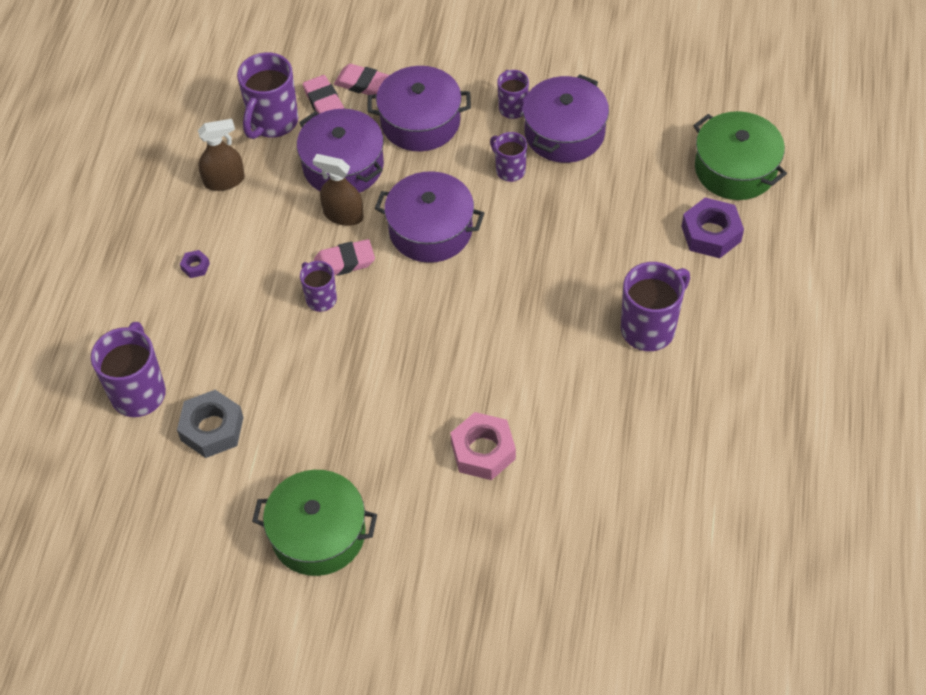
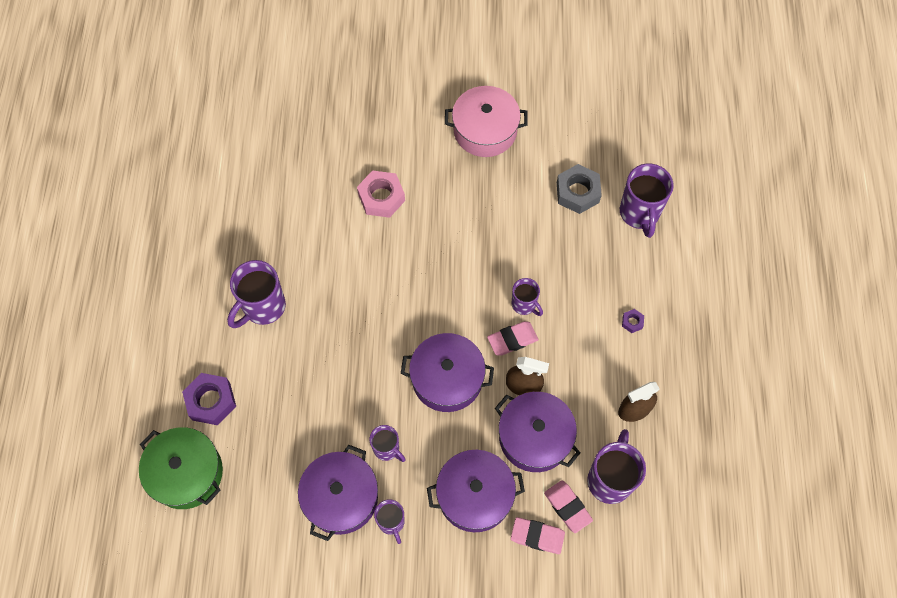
camera: 170 degrees right, 10 degrees up
(318, 533) = (485, 130): green pot -> pink pot

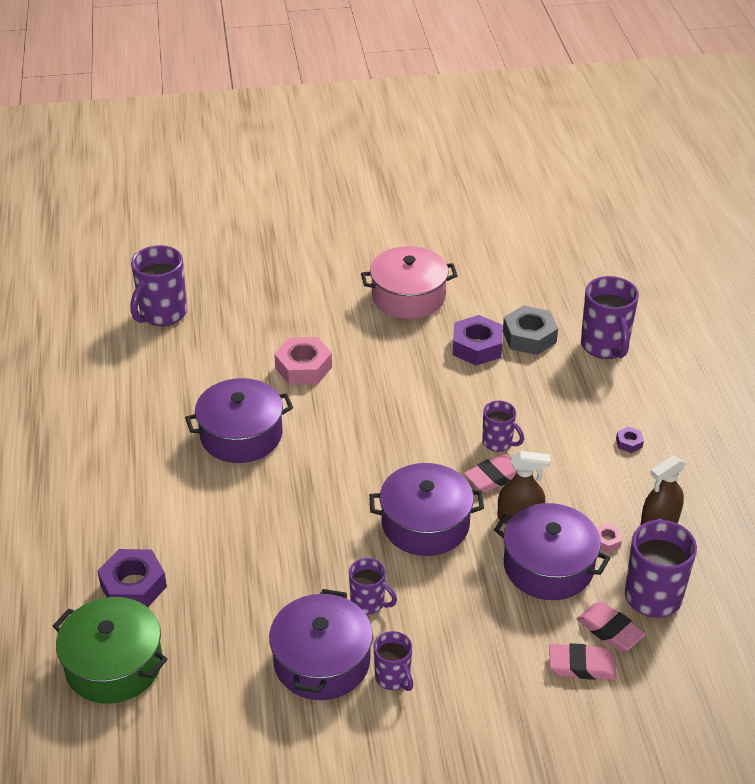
camera: 10 degrees left, 25 degrees down
(263, 307) = (182, 485): purple mug -> purple mug (162, 314)
(475, 495) = (491, 635): purple pot -> purple pot (241, 435)
(530, 197) = (477, 347): none -> purple nut
(587, 420) = (607, 541): none -> pink nut

